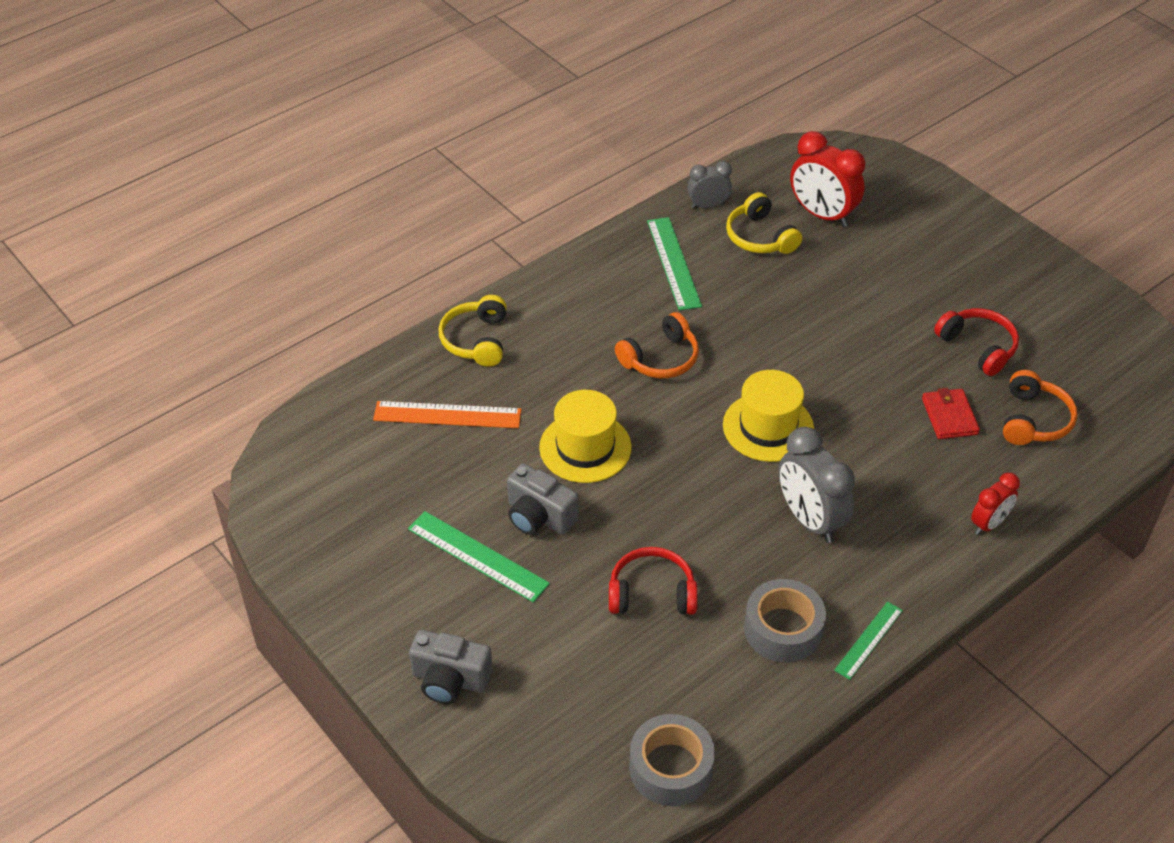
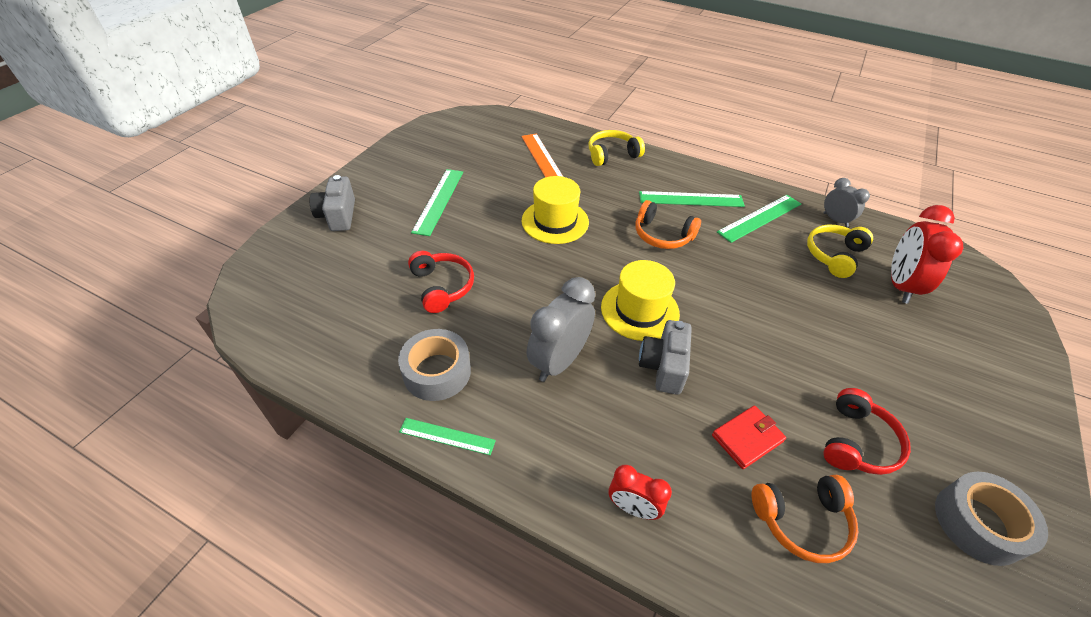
camera: 65 degrees right, 0 degrees up
(539, 516) = (484, 217): grey camera -> grey camera (663, 366)
(610, 305) = (691, 199): none -> green ruler
(671, 768) = (286, 338): grey tape -> grey tape (978, 523)

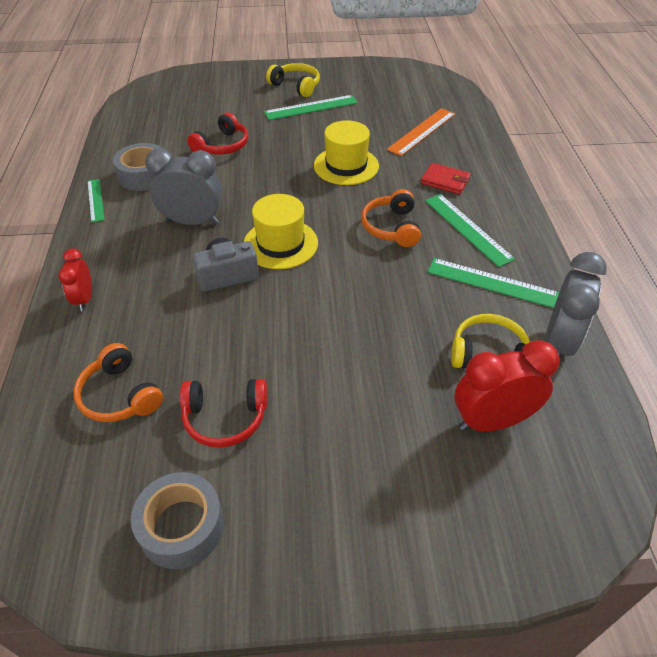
camera: 60 degrees right, 0 degrees up
(338, 216) = (252, 79): grey camera -> none
(612, 154) = (479, 162): yellow headphones -> yellow headphones (296, 86)
(747, 438) = (184, 343): red wallet -> red wallet (445, 181)
(835, 220) = (558, 343): grey clock -> grey clock, size x1.71

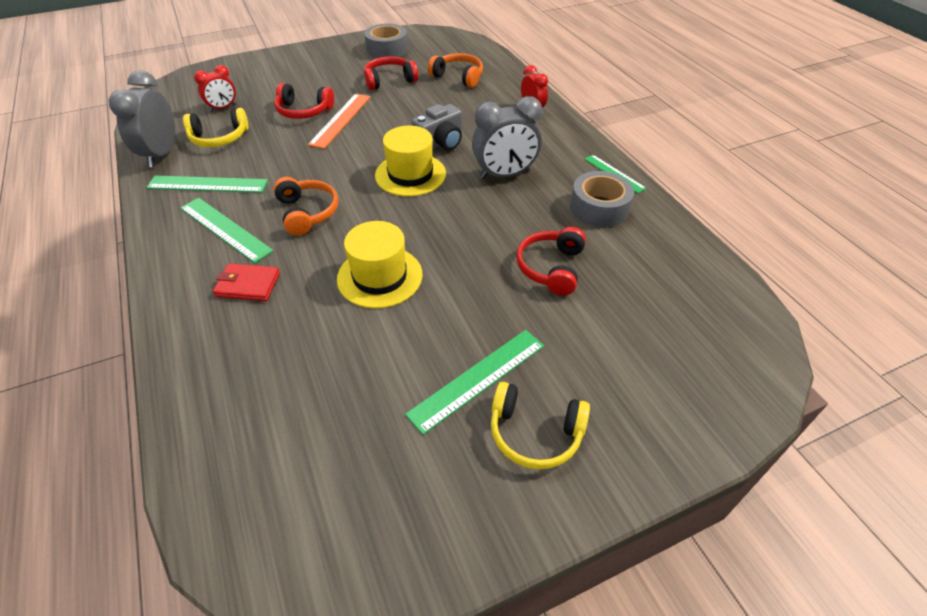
camera: 160 degrees right, 0 degrees up
(372, 378) = (304, 111): none -> red headphones
(422, 131) = (283, 371): orange ruler -> orange ruler (340, 120)
(492, 421) = (223, 108): red clock -> red clock, size x0.59

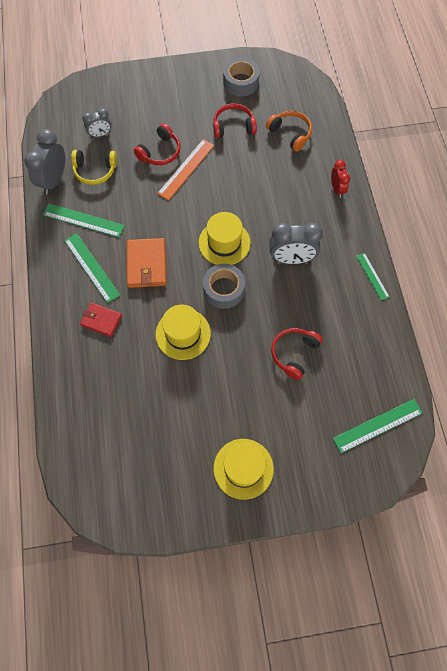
camera: 15 degrees right, 20 degrees up
(223, 108) = (100, 134): red clock -> grey clock
(304, 111) = (160, 152): red headphones -> red headphones turned 75 degrees counterclockwise
(307, 212) = (146, 264): orange headphones -> orange wallet
(440, 143) = (254, 213): grey camera -> none
(478, 379) = (222, 425): green ruler -> green ruler (377, 425)
(535, 433) = (243, 468): yellow headphones -> yellow hat
(599, 208) = (347, 308): grey tape -> grey tape (224, 289)

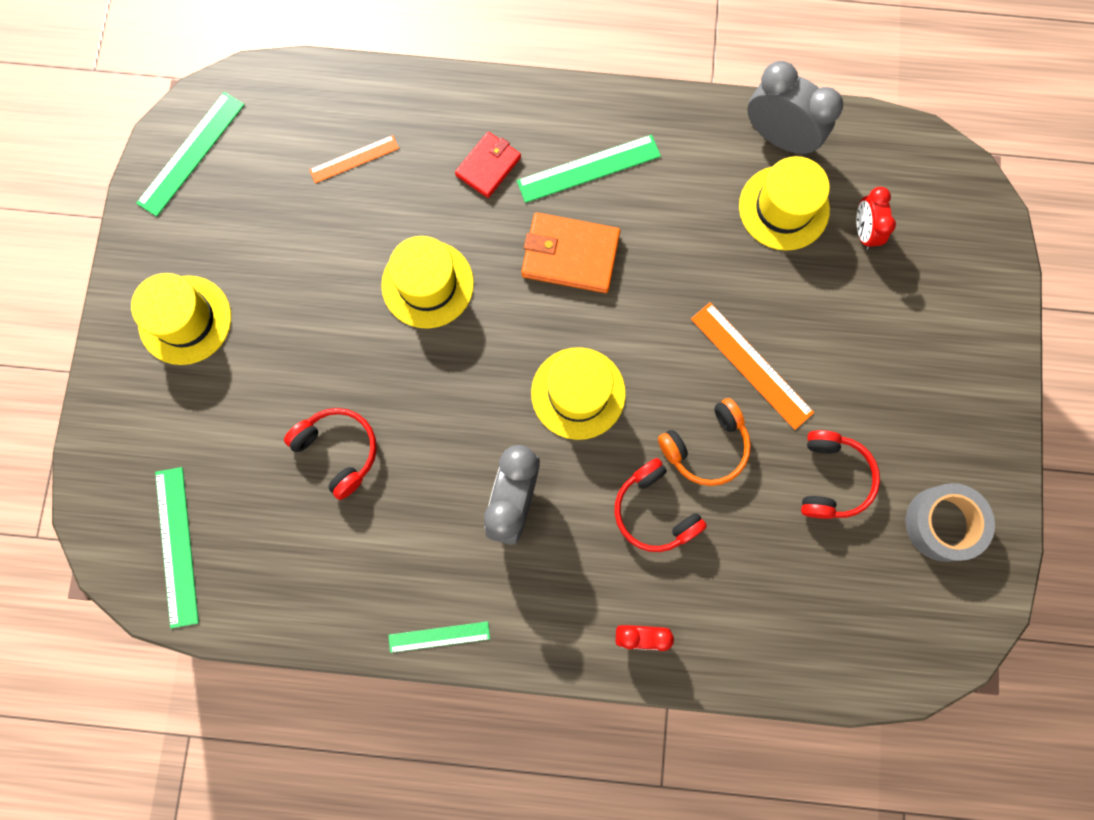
camera: 105 degrees right, 10 degrees up
(83, 220) = (684, 171): green ruler -> green ruler (191, 153)
(95, 171) = (784, 208): yellow headphones -> yellow hat
(100, 134) = (864, 231): grey clock -> red clock
(112, 398) = (354, 159): none -> orange ruler
(160, 152) = (800, 328): red headphones -> red headphones (654, 511)
(224, 289) = (487, 368): grey tape -> none
(290, 134) = (791, 586): orange headphones -> orange headphones (706, 447)

